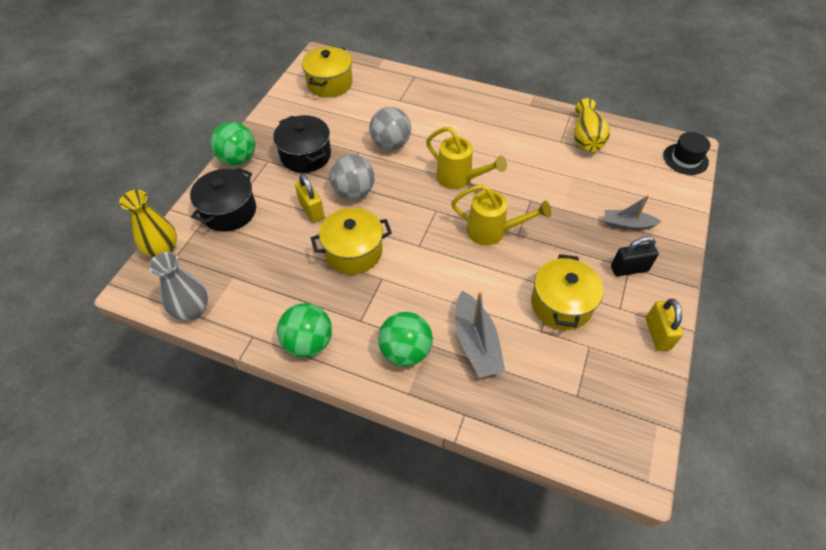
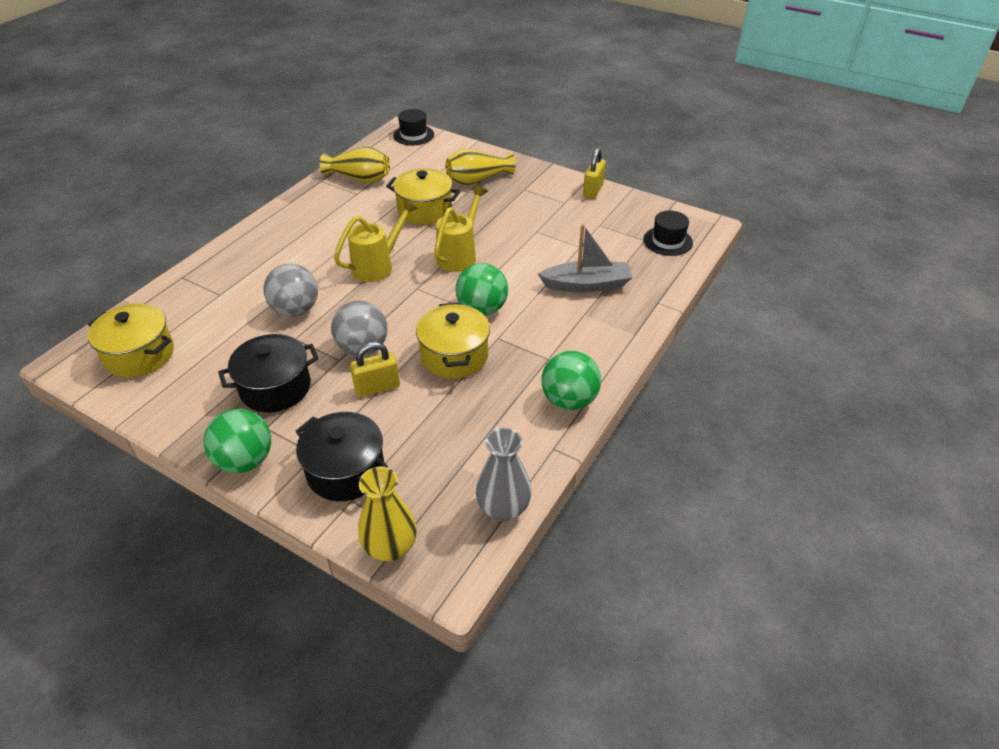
camera: 80 degrees left, 10 degrees down
(405, 351) = (589, 330): green ball -> green ball (482, 309)
(561, 304) = (555, 231): yellow pot -> yellow pot (424, 210)
(584, 422) = (668, 241): none -> black hat
(627, 224) = (477, 180): grey boat -> yellow vase
(629, 269) = (526, 189): black padlock -> none
(657, 334) = (593, 190): yellow padlock -> yellow padlock turned 75 degrees counterclockwise

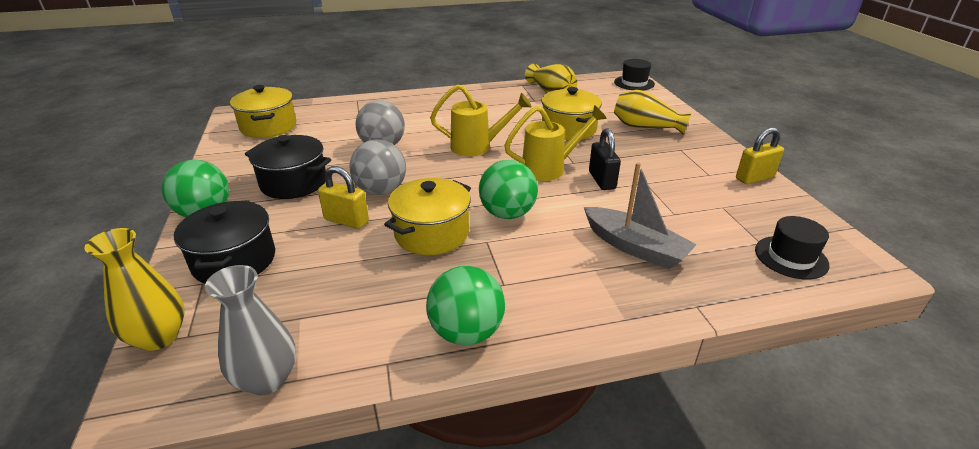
camera: 45 degrees right, 10 degrees down
(507, 245) = (602, 180): none -> black padlock

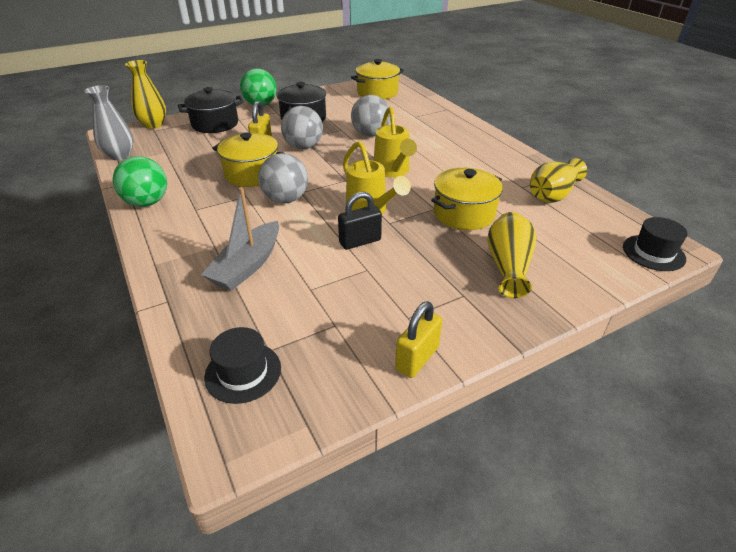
camera: 75 degrees right, 5 degrees up
(507, 214) = (285, 199): green ball -> grey ball
(754, 178) = (417, 358): yellow padlock -> yellow padlock turned 75 degrees clockwise

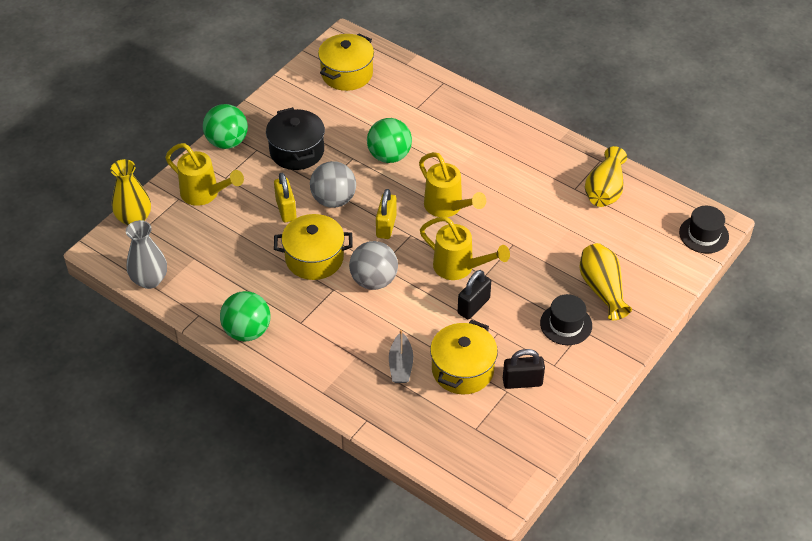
camera: 25 degrees left, 10 degrees up
(215, 124) = (205, 194): black pot -> yellow watering can
(243, 372) = (471, 450): black hat -> black hat (566, 324)
(247, 265) = (400, 365): grey boat -> grey boat, size x0.65
(359, 322) = (522, 382): none -> black padlock
(370, 134) = (389, 156): grey ball -> green ball
(417, 358) = (578, 395): yellow padlock -> yellow padlock (386, 226)
(464, 214) = (541, 242): yellow pot -> yellow pot (462, 370)

